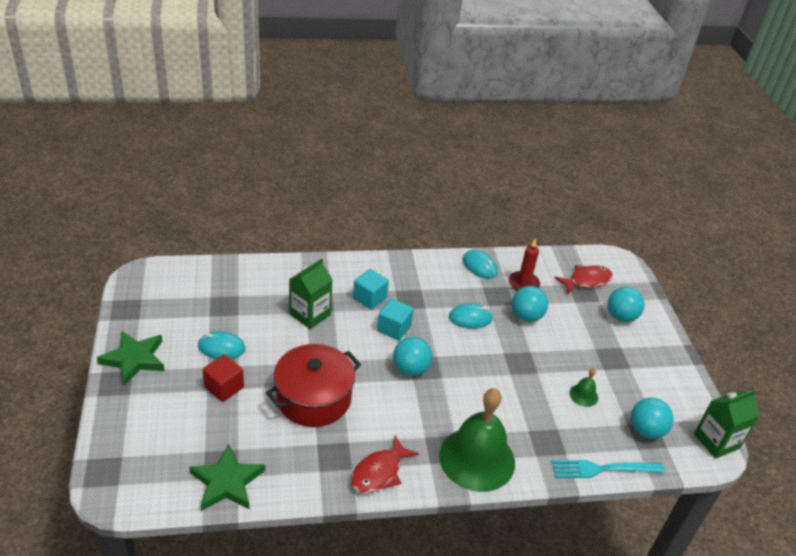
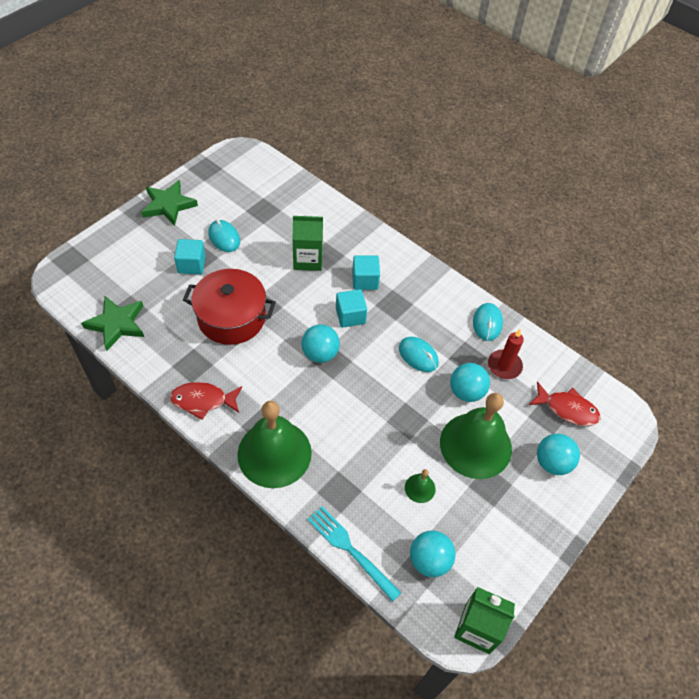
camera: 50 degrees right, 15 degrees up
(224, 387) = (191, 265): red cube -> turquoise cube
(574, 342) = (475, 445): none -> green bell

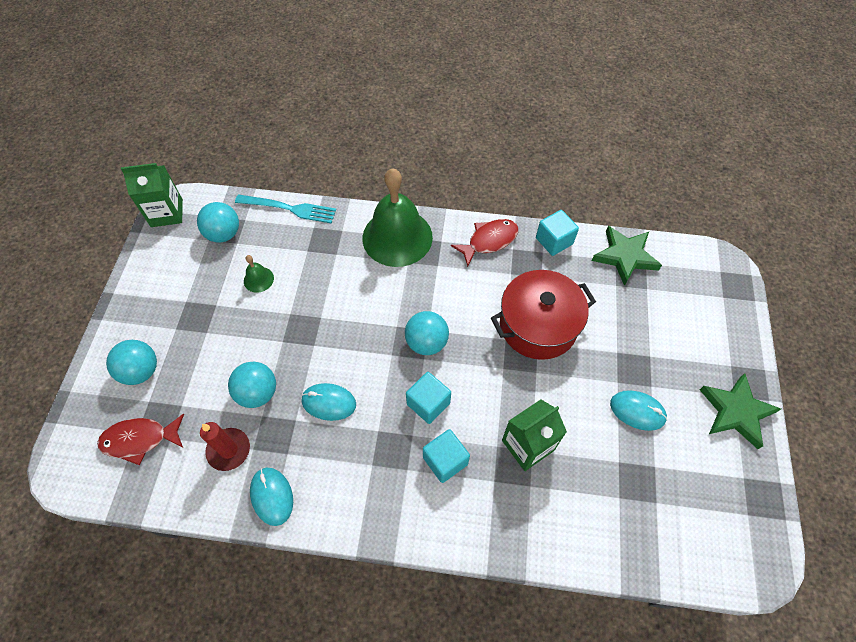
camera: 150 degrees right, 5 degrees up
(191, 265) = (632, 355): turquoise cube -> turquoise cube (554, 241)
(475, 445) = (224, 344): green bell -> none

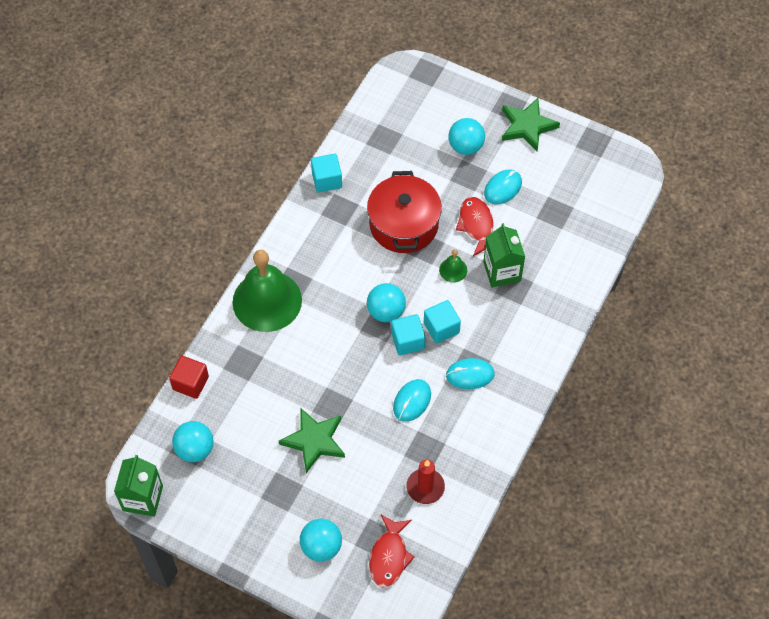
camera: 70 degrees left, 0 degrees up
(258, 279) = (263, 429): green bell -> green bell (453, 270)
(258, 393) = (381, 454): turquoise ball -> turquoise ball (465, 146)
(272, 496) = (476, 462): turquoise mouse -> turquoise mouse (470, 375)
(290, 208) = (190, 383): turquoise fork -> red cube
(445, 460) = (493, 331): turquoise cube -> turquoise cube (408, 341)
(489, 241) = (304, 229): red fish -> red fish (476, 225)
(625, 256) = (365, 135): green star -> green star (314, 441)

